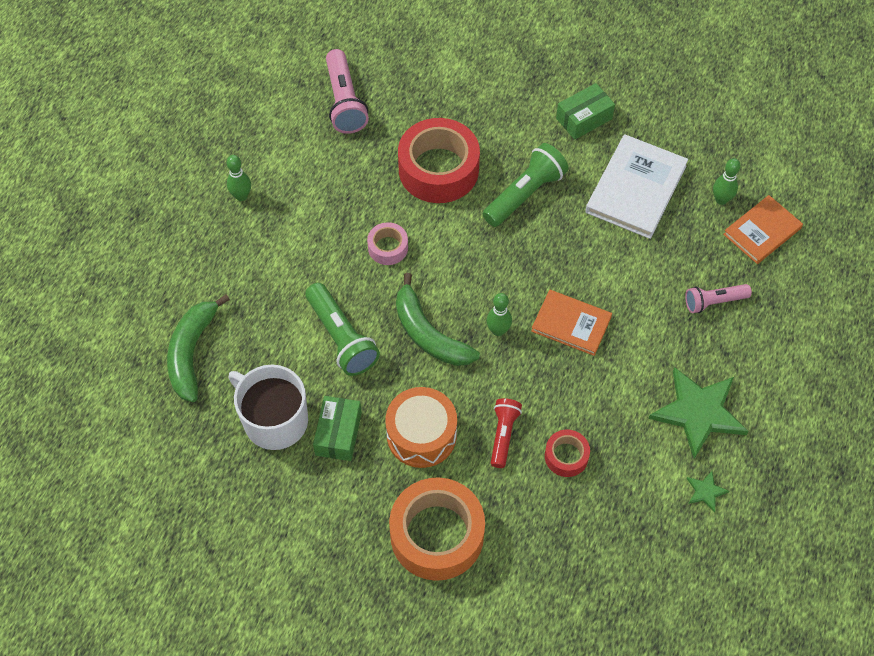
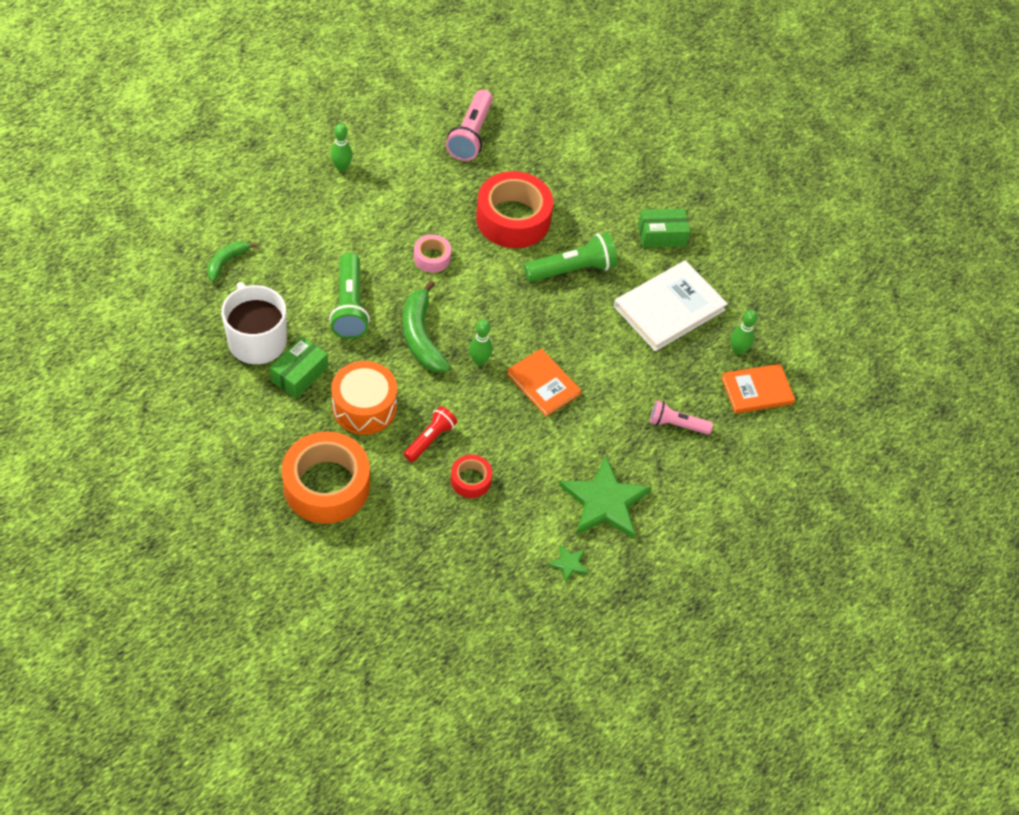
camera: 20 degrees right, 5 degrees down
(192, 353) = (226, 262): green banana -> green banana, size x0.58

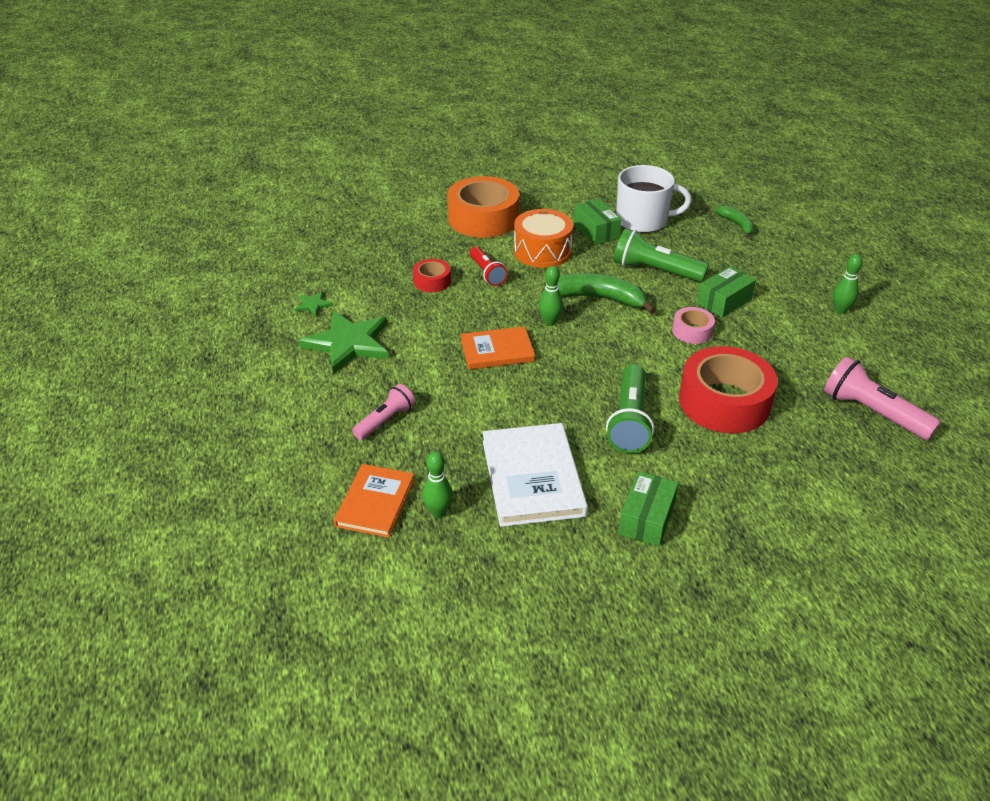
camera: 125 degrees right, 15 degrees down
(373, 245) = (724, 301): none -> green box

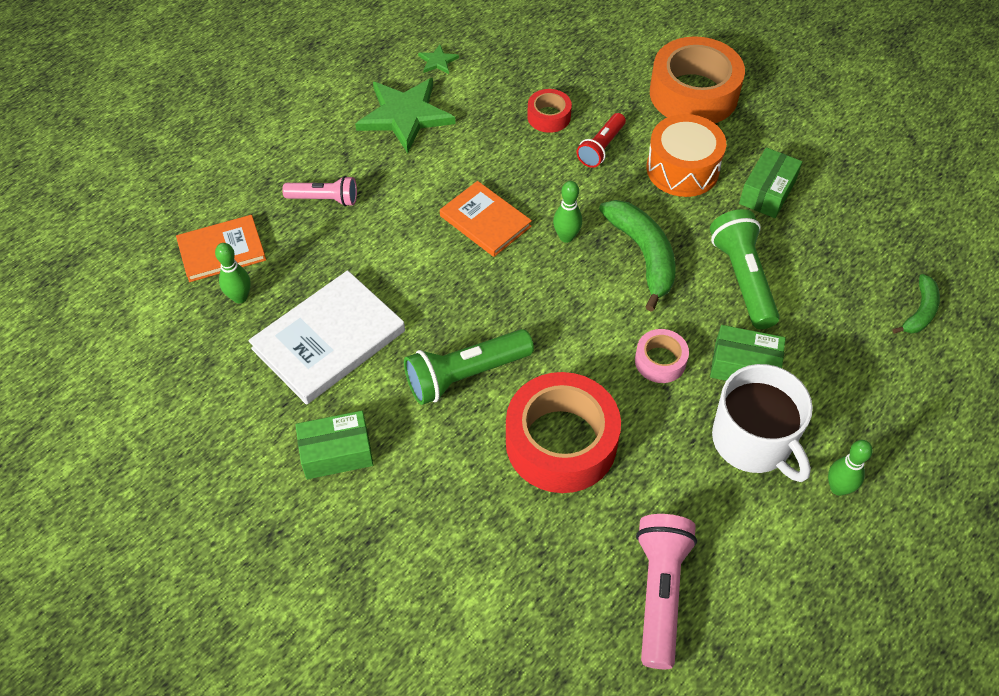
camera: 55 degrees right, 15 degrees up
(643, 220) = (833, 222): white mug -> white mug (753, 441)

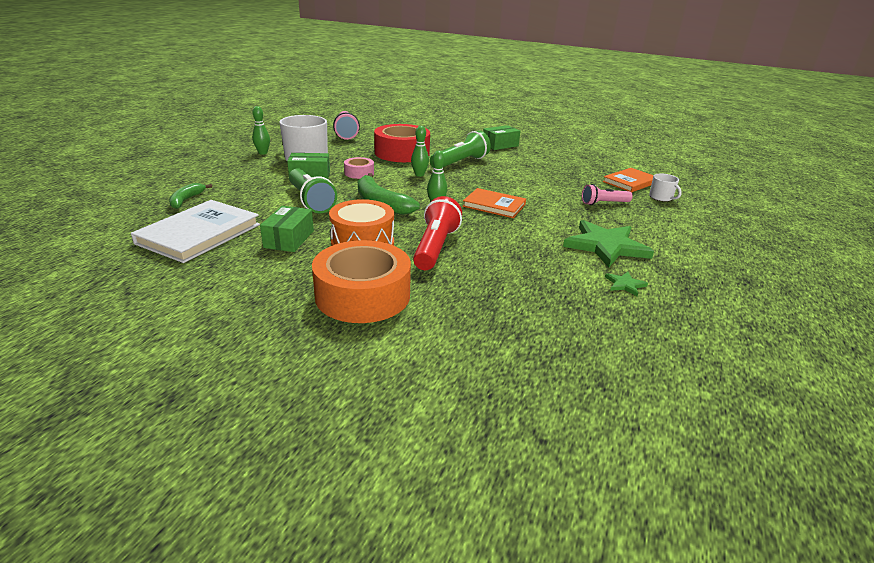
camera: 160 degrees right, 25 degrees down
(223, 199) = (661, 197): none -> white mug
(240, 297) = (597, 171): green bowling pin -> green bowling pin (419, 175)
(329, 340) = (537, 165): white book -> white book (199, 234)
(549, 116) = (491, 260): red tape -> none
(601, 148) = (435, 247): red flashlight -> red flashlight, size x1.59

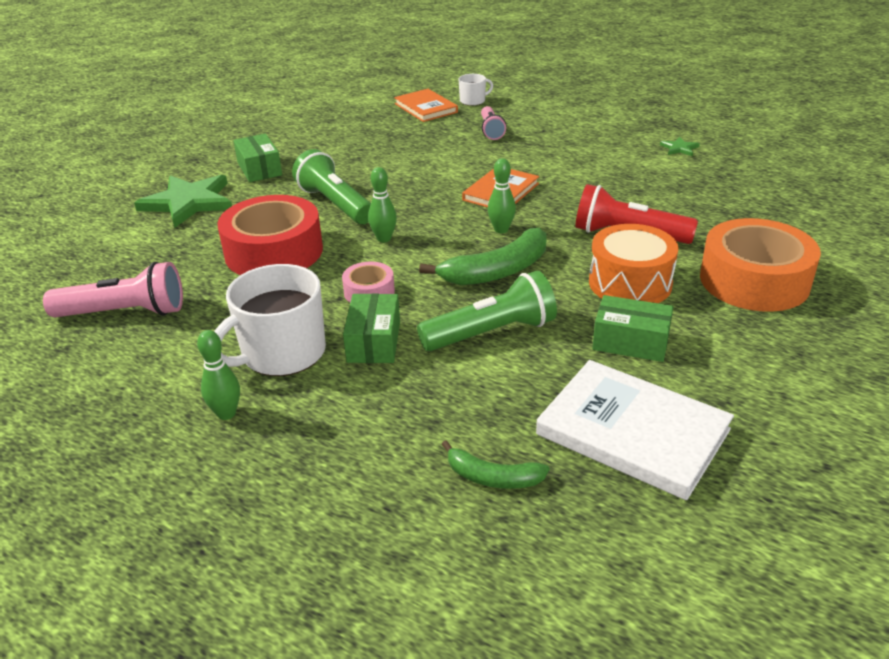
camera: 80 degrees left, 5 degrees up
(605, 246) = (601, 145): green star -> green star (188, 203)

